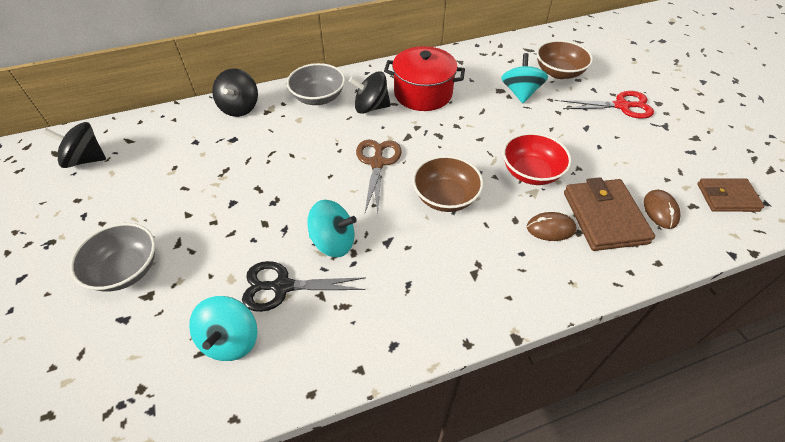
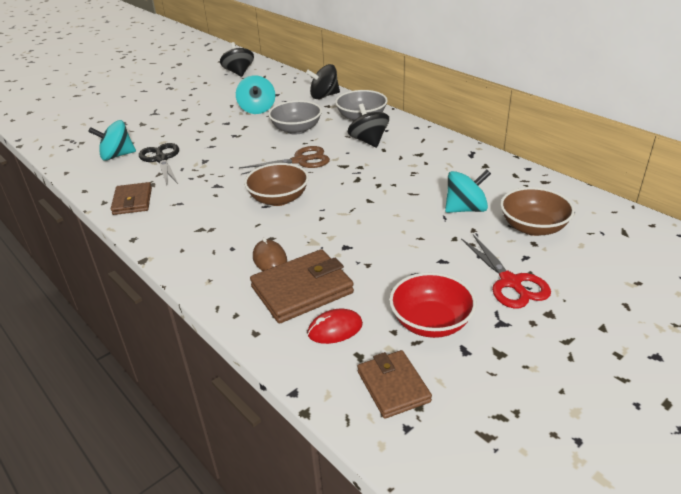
camera: 70 degrees right, 15 degrees down
(126, 270) = (158, 112): grey bowl -> grey bowl (296, 129)
(333, 242) = (207, 165): turquoise spinning top -> turquoise spinning top (257, 109)
(377, 334) = (132, 201): none -> brown wallet
(423, 93) = (411, 158): red pot -> none
(531, 172) = (340, 236): red bowl -> red bowl (431, 322)
(660, 210) = (335, 329): brown mouse -> red mouse

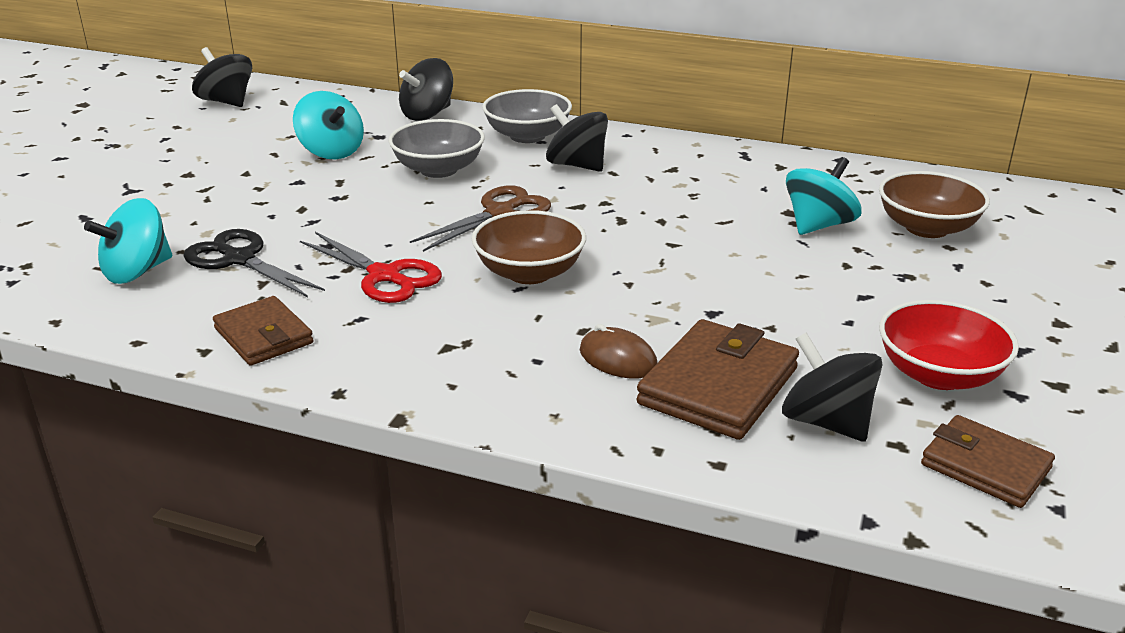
camera: 30 degrees left, 5 degrees down
(335, 329) = (826, 422): red mouse -> black spinning top
(510, 282) = (976, 299): red scissors -> red scissors (385, 276)

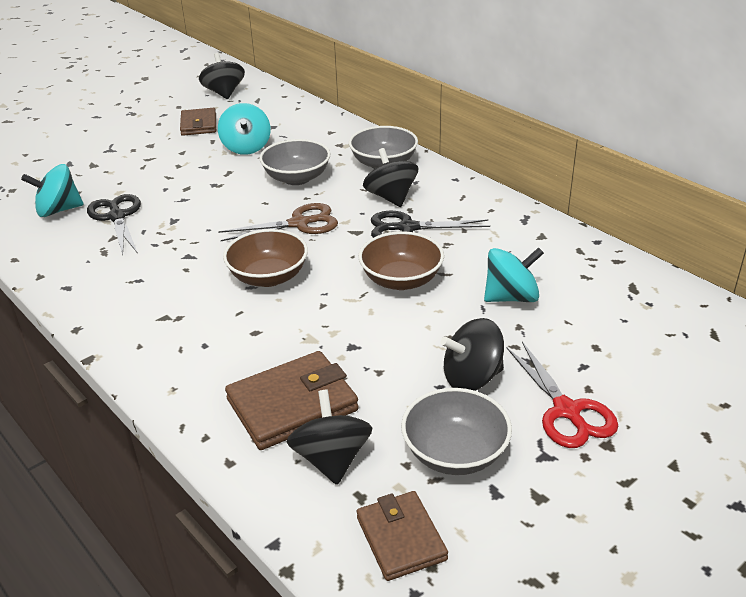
camera: 30 degrees right, 5 degrees up
(264, 336) = (77, 276): brown wallet -> brown wallet (199, 125)
(385, 276) = (182, 253): red scissors -> red scissors (567, 411)
(427, 114) = (336, 130): black spinning top -> black spinning top (472, 378)
(618, 359) = (253, 361): brown mouse -> none
(632, 190) = (407, 228): none -> black scissors
(926, 228) = (596, 325): brown bowl -> brown bowl (401, 280)
(939, 374) = (455, 453): red bowl -> grey bowl

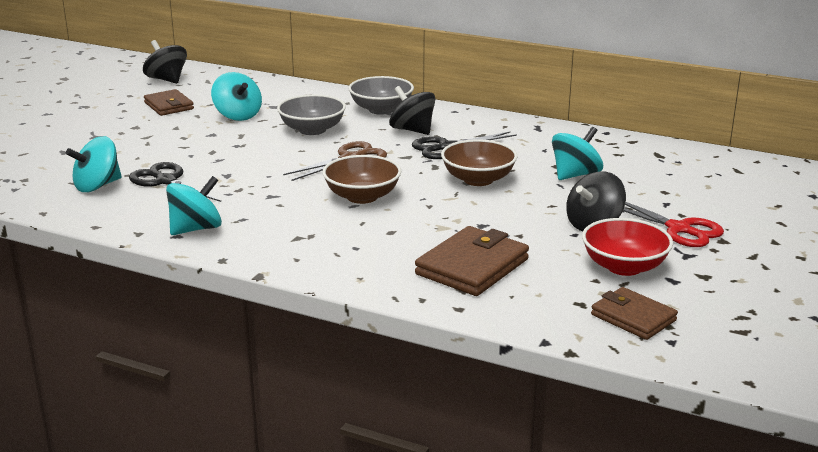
camera: 25 degrees left, 10 degrees down
(89, 283) = (196, 229): none -> turquoise spinning top
(331, 459) = (537, 289): black spinning top -> none
(455, 453) = (624, 267): grey bowl -> red bowl

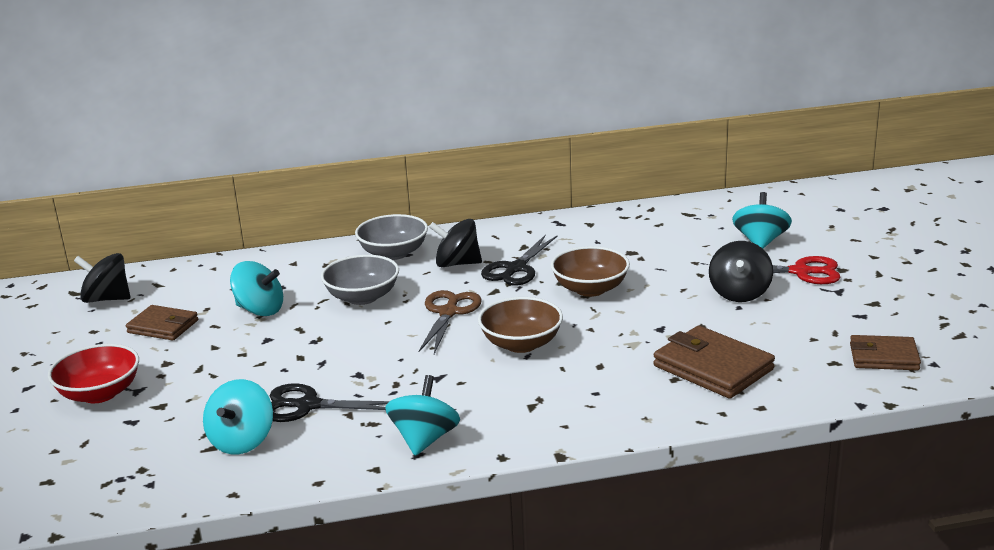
camera: 35 degrees left, 0 degrees up
(472, 267) = (713, 368): brown wallet -> brown wallet turned 45 degrees counterclockwise
(575, 175) = (657, 255): turquoise spinning top -> turquoise spinning top (760, 241)
(624, 267) = (814, 319): red bowl -> red bowl (100, 393)

